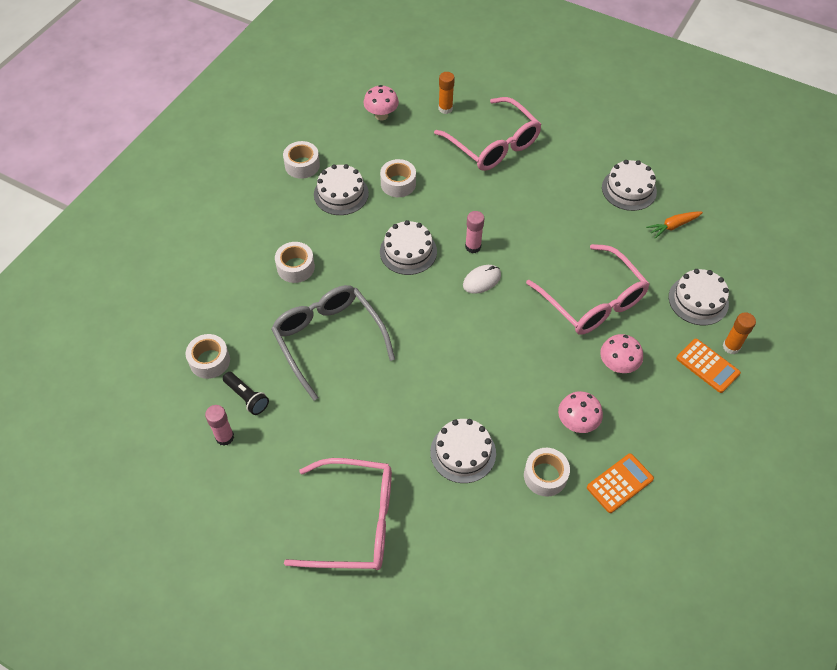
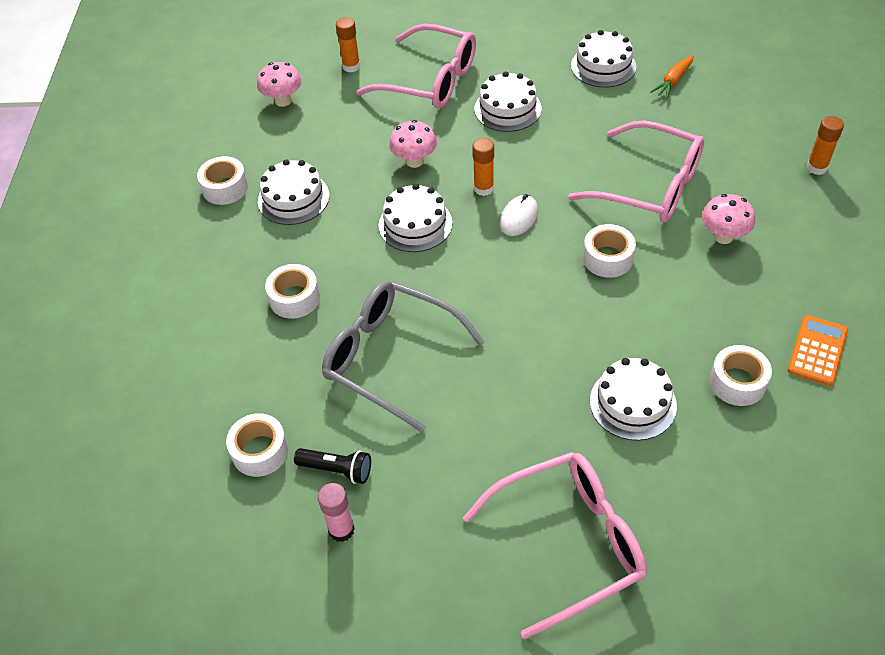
camera: 25 degrees left, 5 degrees down
(398, 183) = (353, 161): white tape -> white tape (607, 258)
(473, 247) = (483, 188): pink glue stick -> orange glue stick
(576, 423) = (727, 312): pink mushroom -> pink mushroom (414, 161)
(698, 300) = (751, 139): white cake -> white cake (507, 109)
(707, 366) = (809, 195): orange calculator -> none

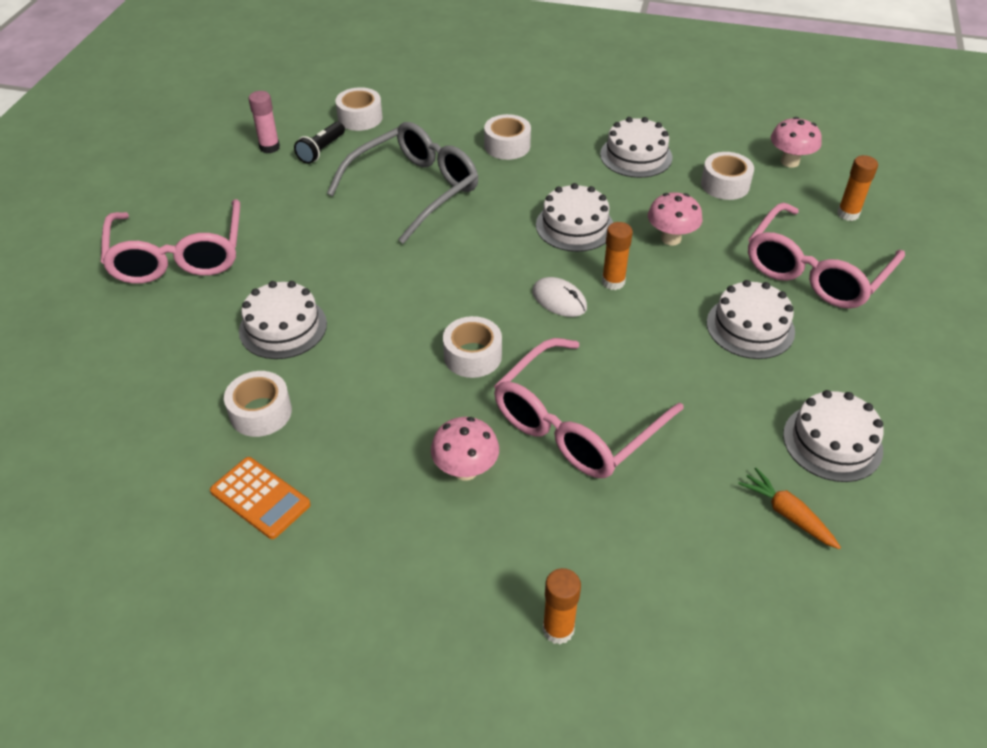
camera: 100 degrees right, 5 degrees down
(225, 188) = (662, 119): white tape -> white tape (725, 185)

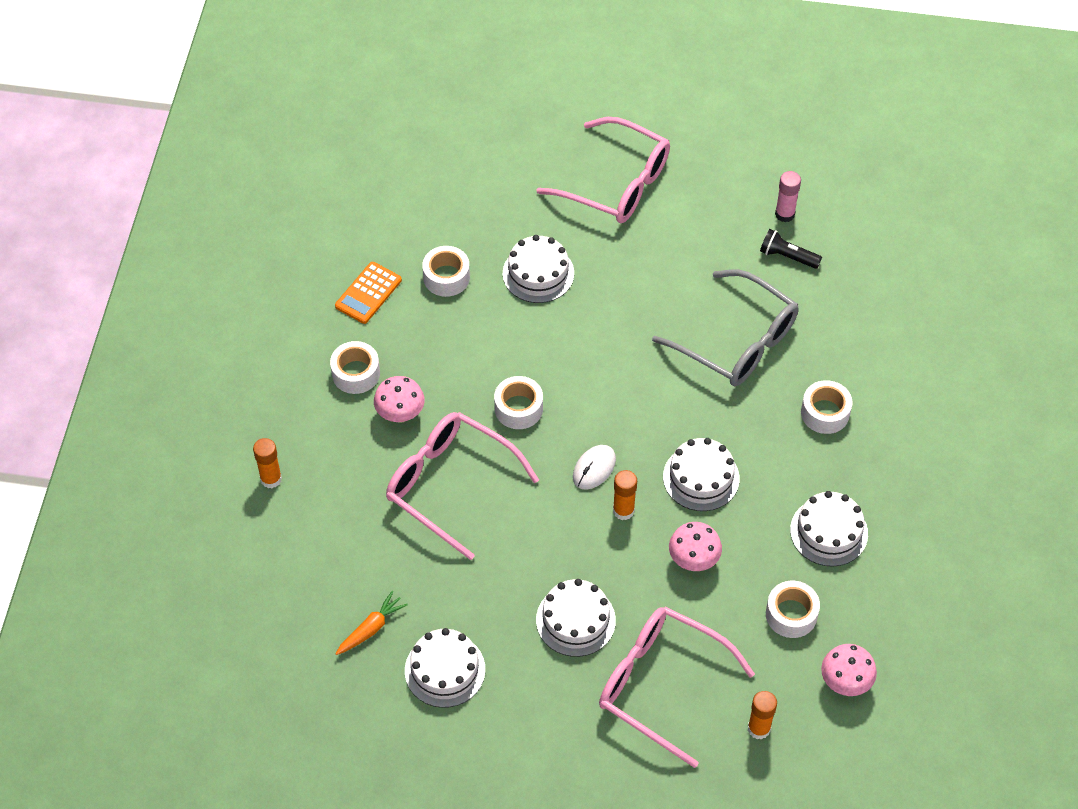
camera: 85 degrees right, 10 degrees up
(178, 256) = (616, 183): pink glasses -> pink glasses turned 135 degrees counterclockwise
(360, 118) = (850, 279): white tape -> white tape (356, 373)

